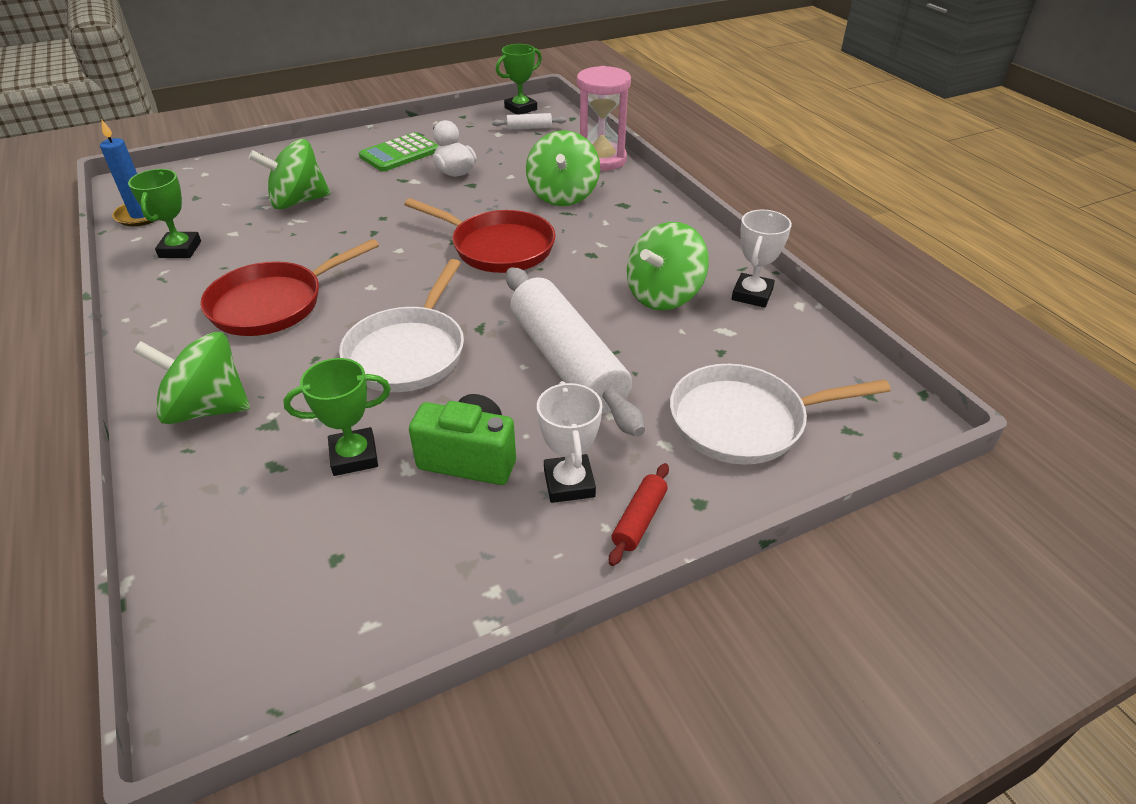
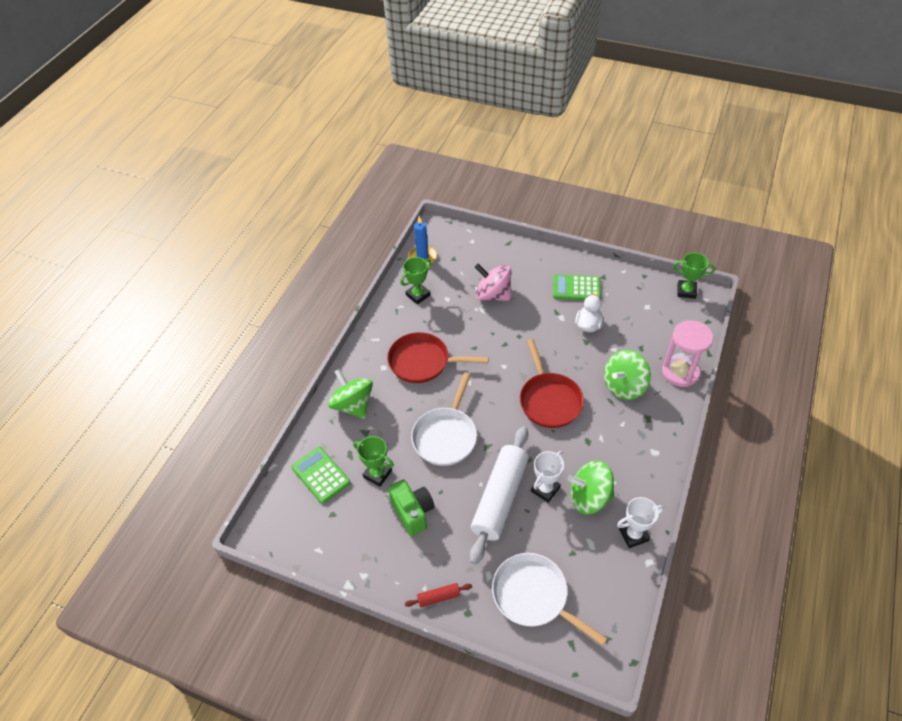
camera: 50 degrees right, 10 degrees up
(249, 526) = (321, 475): none -> green calculator
(298, 201) = (493, 295): green spinning top -> pink spinning top
(408, 352) = (446, 436): white pan -> white pan turned 45 degrees counterclockwise
(529, 128) = (671, 313): white rolling pin -> none
(569, 483) = (433, 557): white trophy -> white trophy (545, 489)

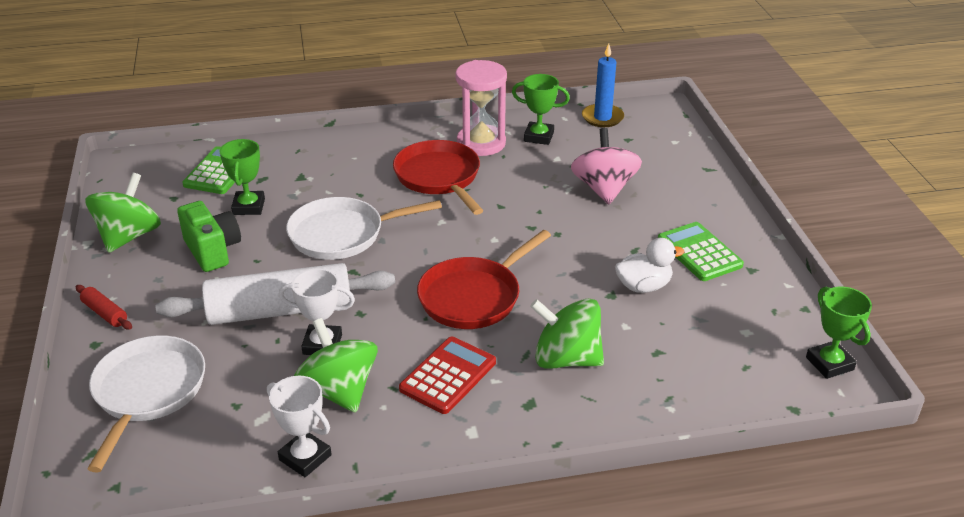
camera: 55 degrees right, 15 degrees down
(353, 405) = (332, 155): green spinning top -> green spinning top (129, 236)
(413, 512) = (212, 251): green camera -> green camera turned 60 degrees counterclockwise
(607, 442) = (448, 376): none -> red calculator
(680, 372) = (653, 410): pink hourglass -> pink hourglass (481, 143)

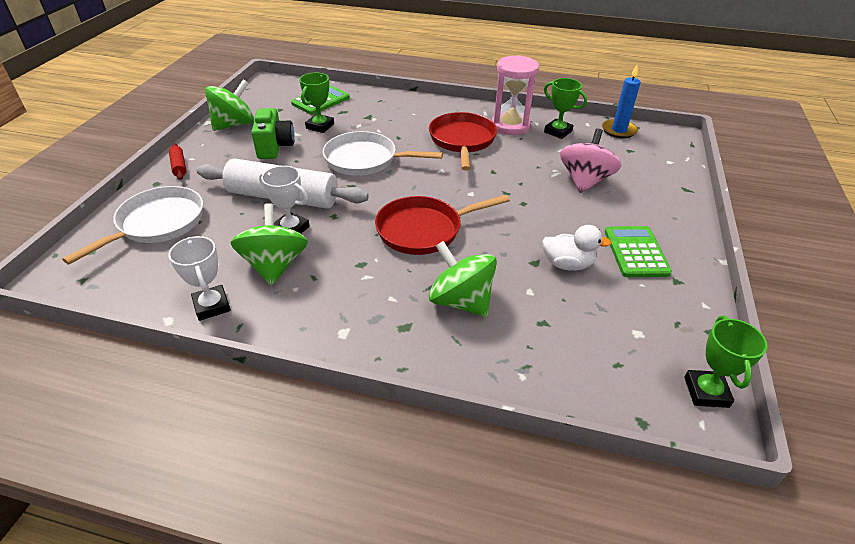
camera: 25 degrees right, 5 degrees up
(448, 376) = (359, 282): red calculator -> none

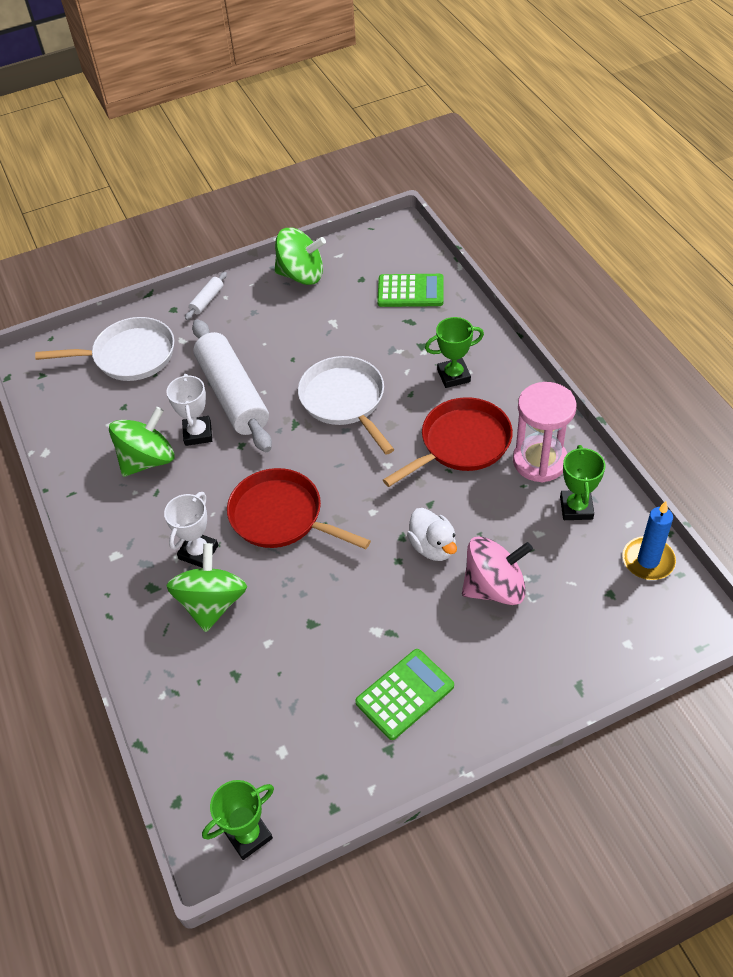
camera: 55 degrees right, 10 degrees up
(179, 166) = (207, 300): red rolling pin -> white rolling pin
(212, 306) = (77, 462): white trophy -> white trophy (198, 552)
(275, 147) = (297, 329): green camera -> none
(320, 126) = (365, 328): green trophy -> green trophy (453, 376)
(567, 264) = (332, 649): white duck -> white duck (433, 547)

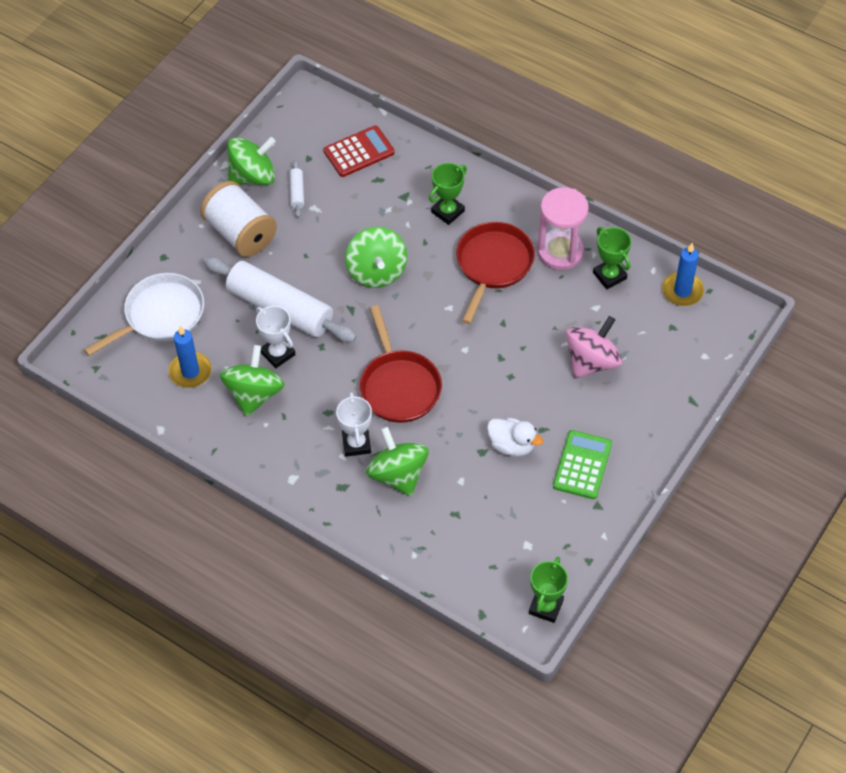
camera: 35 degrees left, 5 degrees up
(112, 414) = (190, 372): none -> blue candle
(207, 300) = (187, 235): white rolling pin -> white rolling pin (297, 192)
(252, 317) = (240, 233): none -> white spool
(281, 516) = (399, 386): red pan -> red pan turned 105 degrees counterclockwise
(345, 401) = (377, 271): white pan -> green spinning top
(410, 291) = (359, 152): green calculator -> red calculator
(433, 547) = (528, 354): white duck -> white duck (511, 445)

